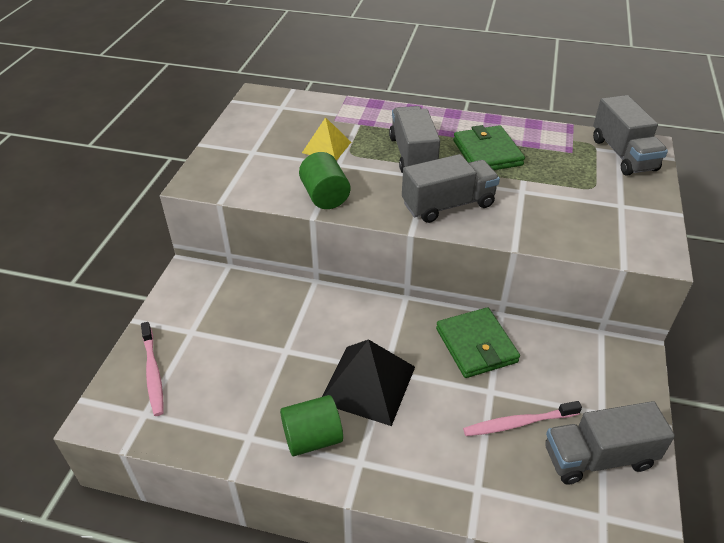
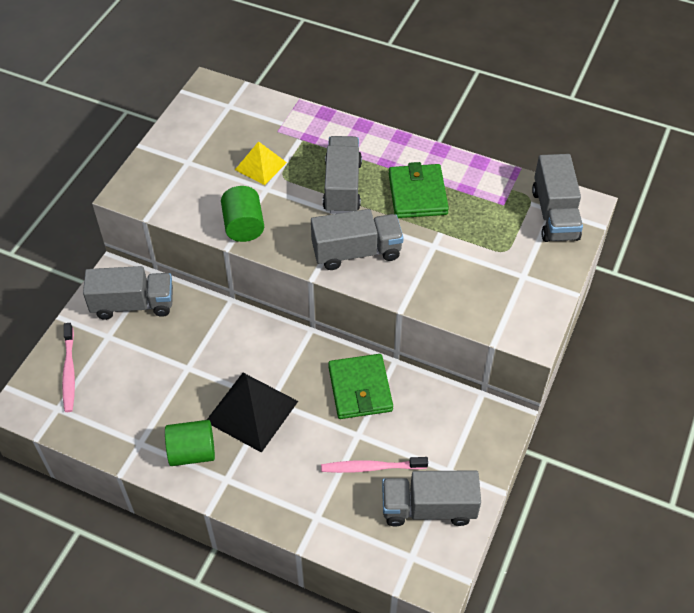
camera: 10 degrees right, 10 degrees up
(213, 298) = (133, 304): none -> grey truck

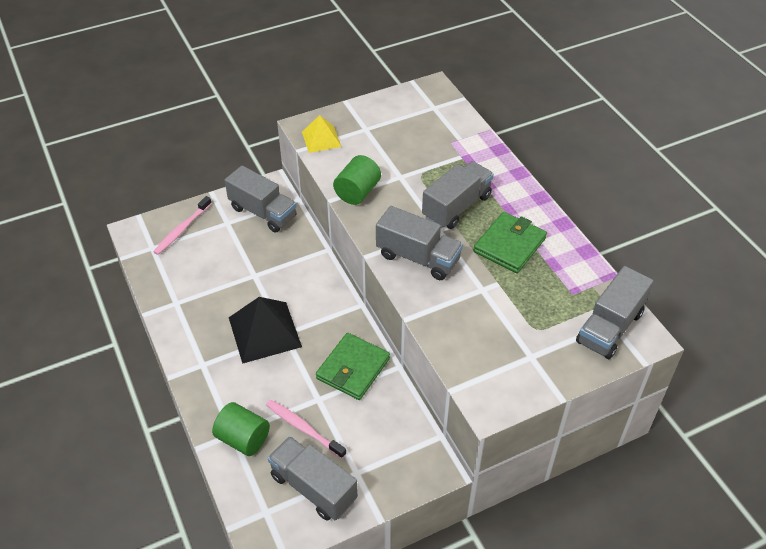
camera: 40 degrees right, 5 degrees down
(192, 452) = (200, 331): green cylinder -> green cylinder (243, 439)
(260, 166) = (412, 159): yellow pyramid -> yellow pyramid (321, 139)

